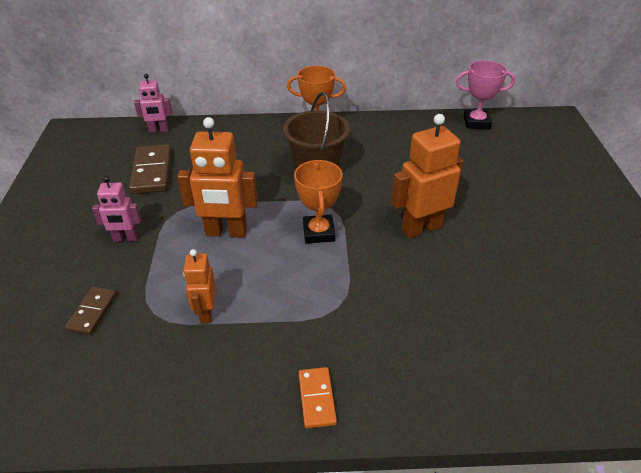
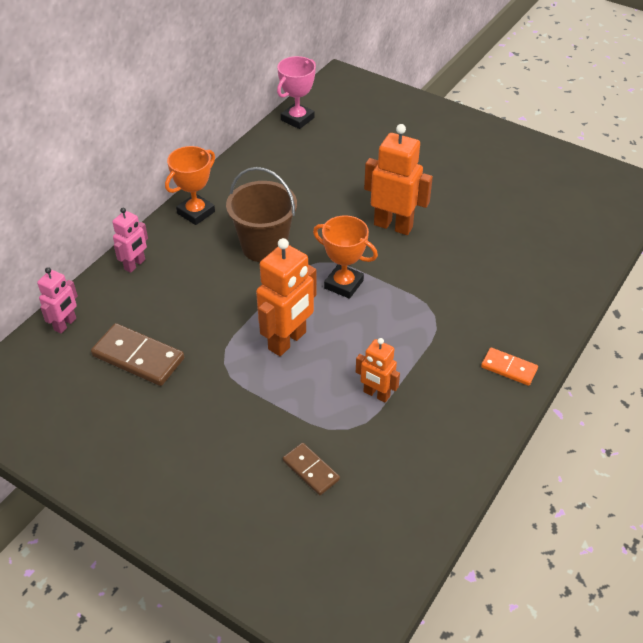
camera: 55 degrees left, 5 degrees up
(126, 238) = (229, 414): pink robot -> pink robot (135, 265)
(421, 228) = (393, 225): orange robot -> orange robot turned 105 degrees clockwise

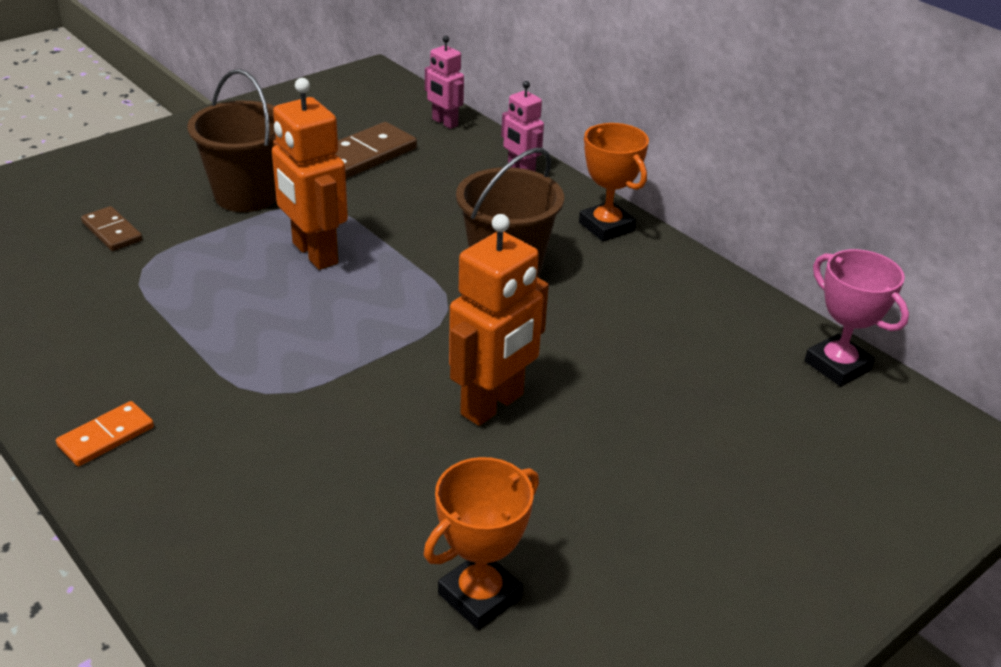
camera: 105 degrees right, 10 degrees down
(225, 408) = (247, 195): none -> brown bucket
(311, 470) = (112, 232): brown domino -> brown domino turned 75 degrees clockwise
(343, 284) = (387, 321): orange trophy -> orange trophy (480, 596)
(376, 394) = (171, 301): orange robot -> none

